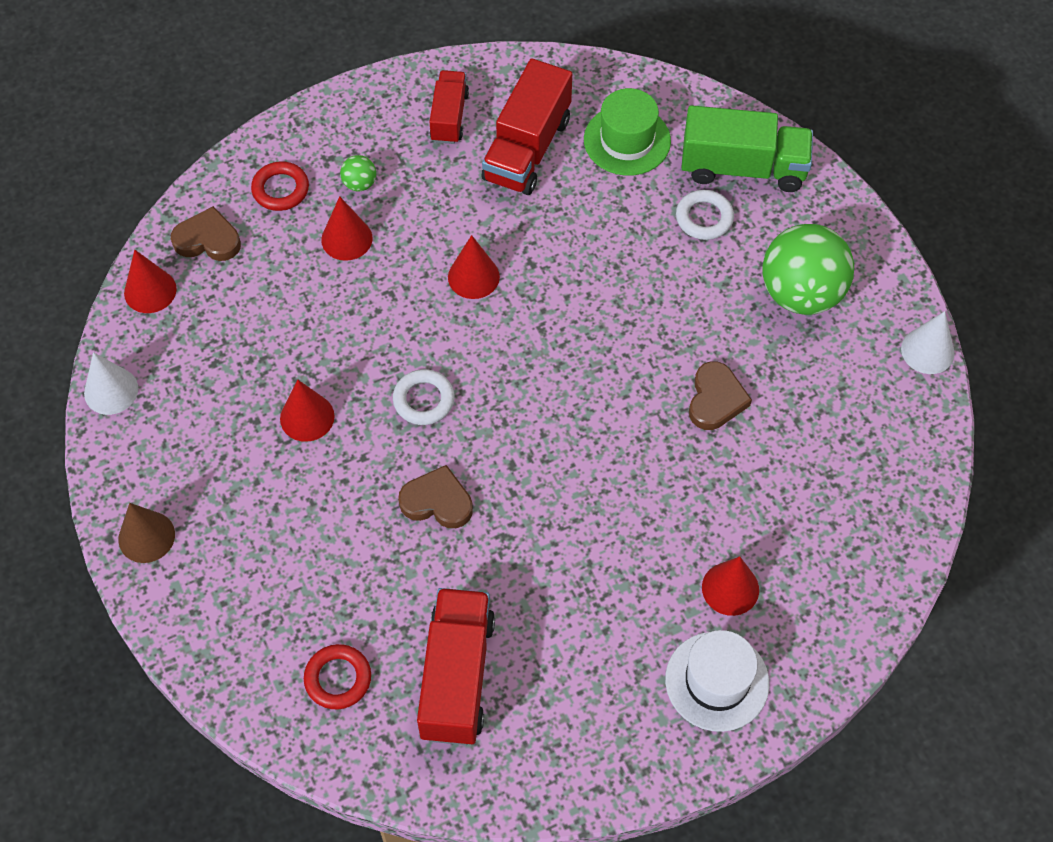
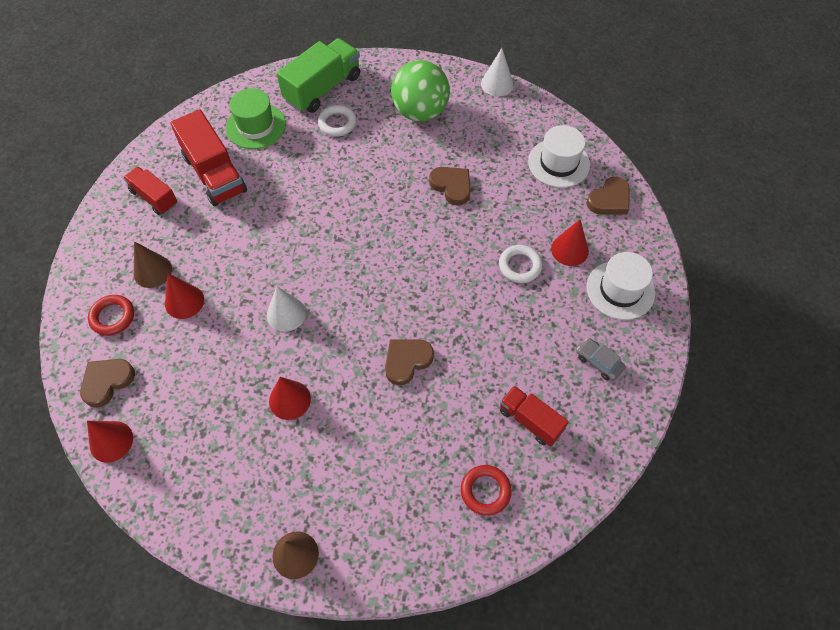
camera: 55 degrees left, 0 degrees up
(111, 391) = (164, 513): white cone -> white cone (286, 314)
(359, 184) = (152, 271): green ball -> brown cone
(424, 400) = (333, 327): white ring -> white ring (520, 266)
(457, 677) = (530, 420): red truck -> red truck, size x0.61
(473, 277) = (273, 251): red cone -> none
(591, 711) = (599, 362): none -> grey car
(849, 593) = (609, 200): none -> brown heart
(858, 499) = (558, 163): none -> white hat

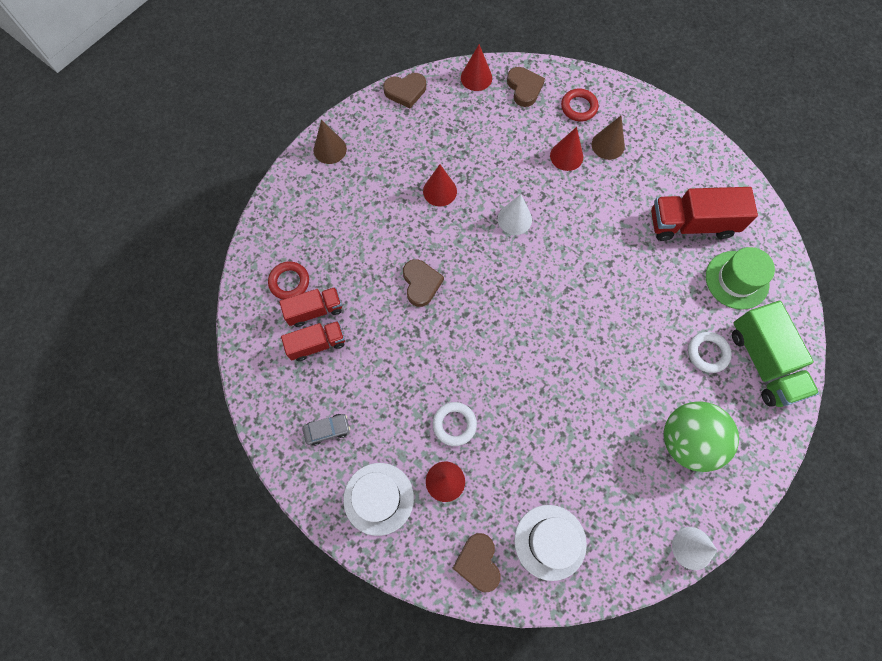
camera: 120 degrees right, 10 degrees up
(154, 197) = (686, 170): red truck -> red truck (315, 310)
(452, 186) = (575, 417): brown heart -> brown heart (405, 91)

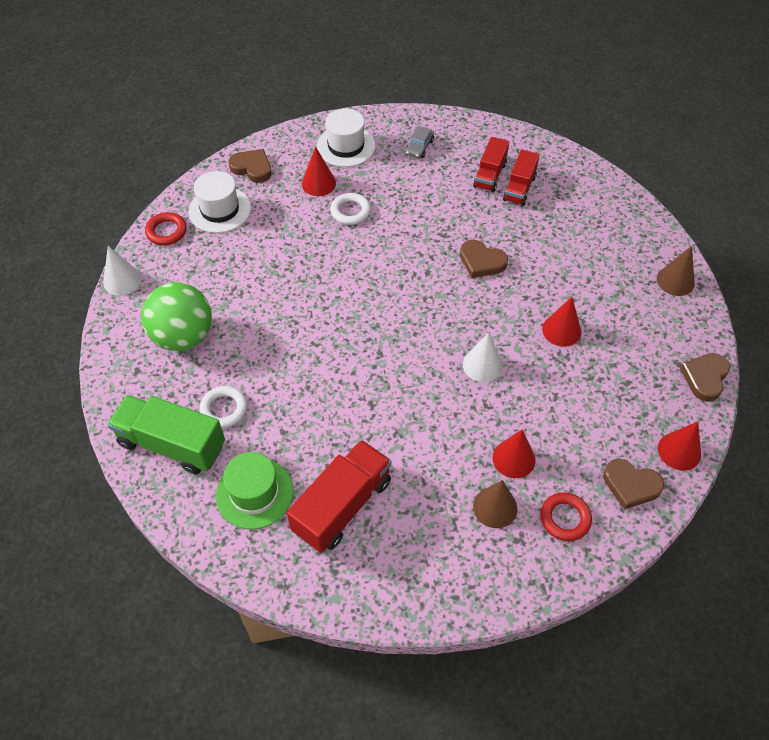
camera: 130 degrees right, 15 degrees down
(289, 282) = (558, 187): red ring -> red ring (166, 231)

